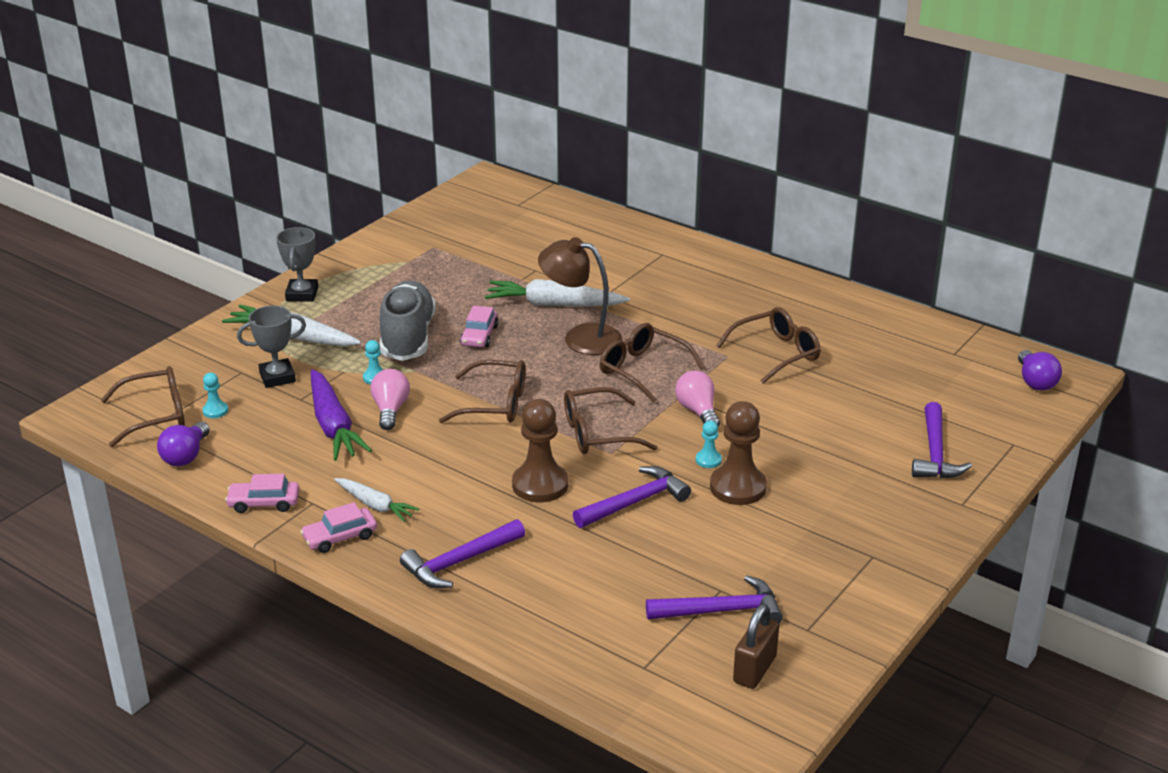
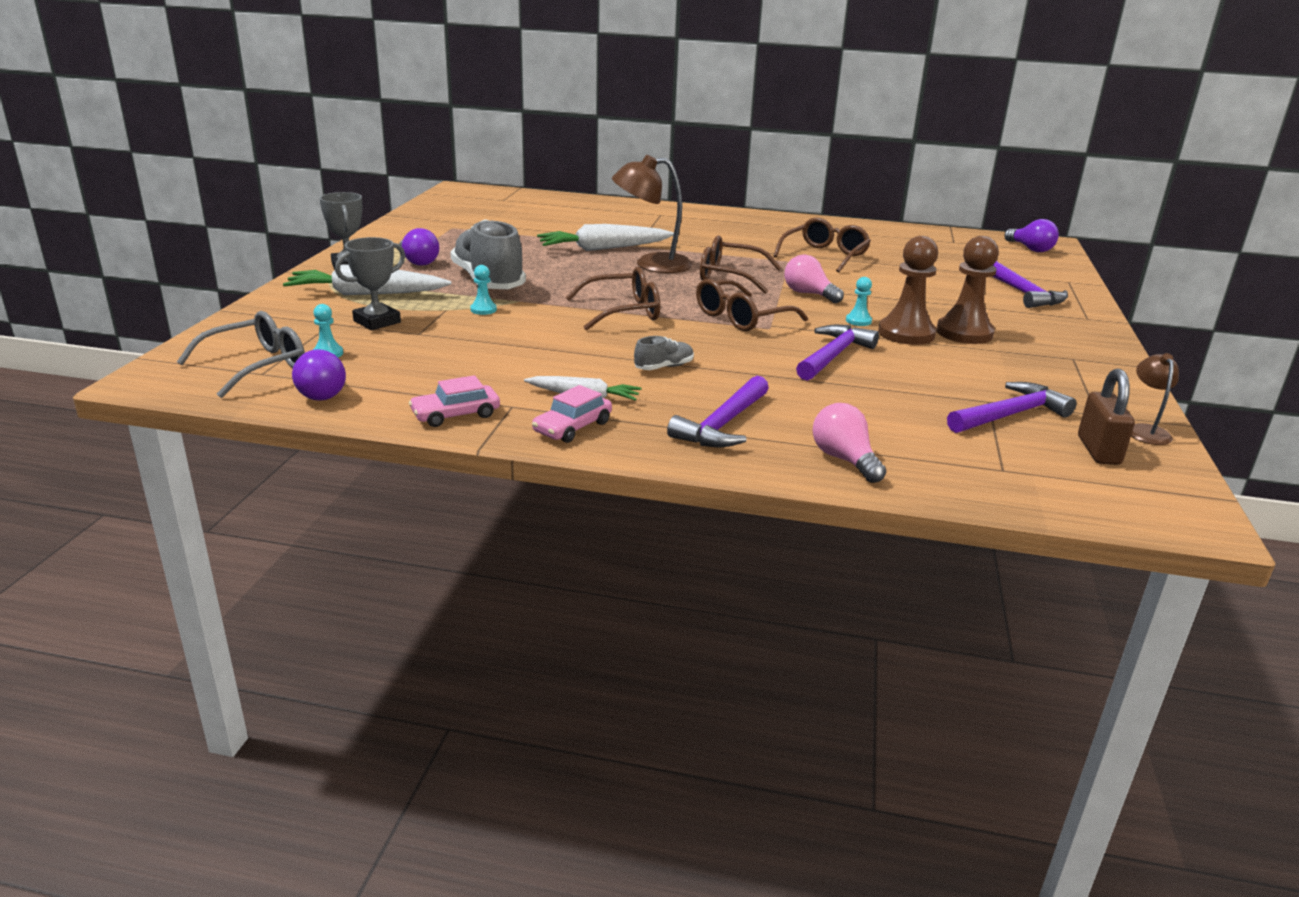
camera: 25 degrees left, 5 degrees down
(155, 415) = (256, 366): brown glasses -> grey glasses
(333, 426) = (474, 347): purple carrot -> none
(366, 297) = (418, 262): none -> purple light bulb
(390, 410) = (524, 328): pink light bulb -> pink light bulb (844, 460)
(469, 484) = (664, 367): none -> grey shoe
(479, 335) = (557, 273): pink car -> none
(540, 485) = (732, 357): brown pawn -> brown pawn (964, 333)
(829, 659) = (1145, 431): none -> brown lamp

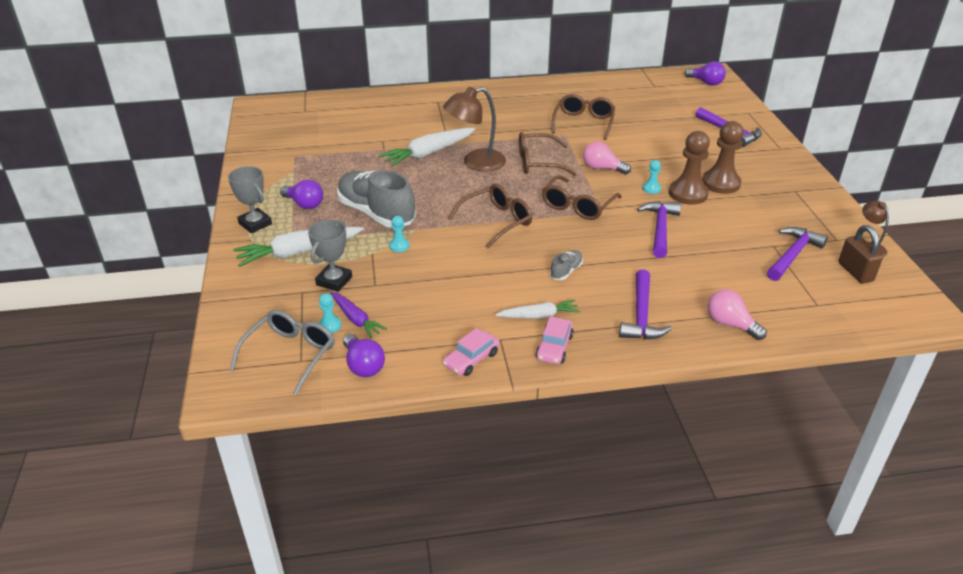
camera: 20 degrees left, 10 degrees up
(363, 355) = (356, 319): none -> purple carrot

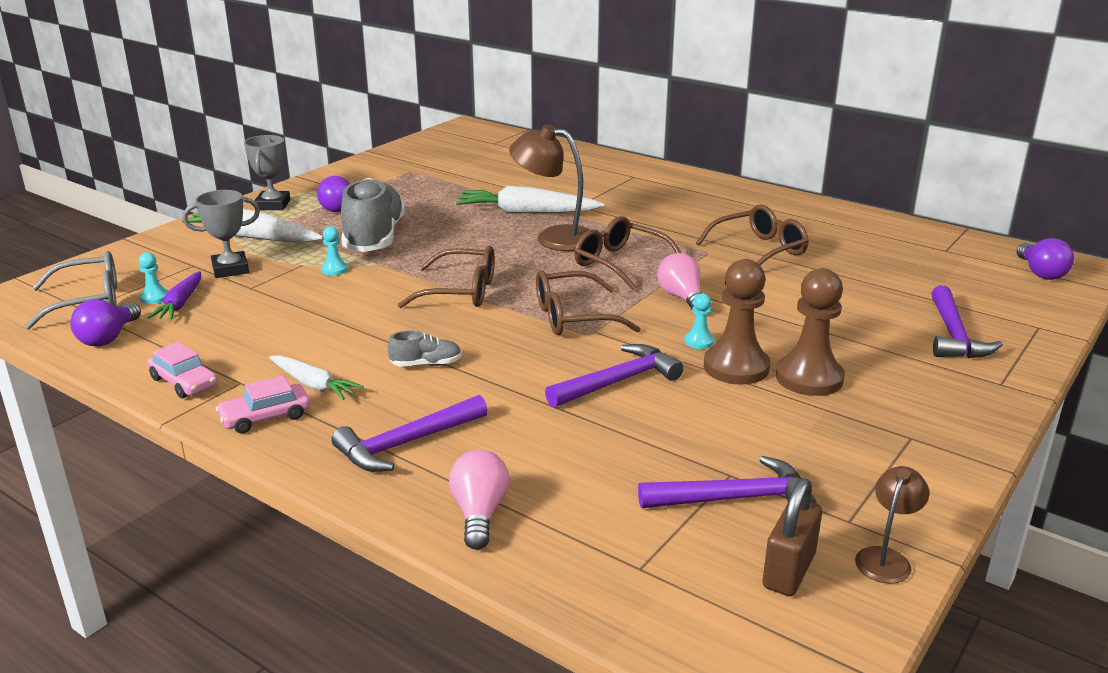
camera: 45 degrees right, 10 degrees down
(471, 359) = (184, 382): pink car -> pink car turned 135 degrees counterclockwise

